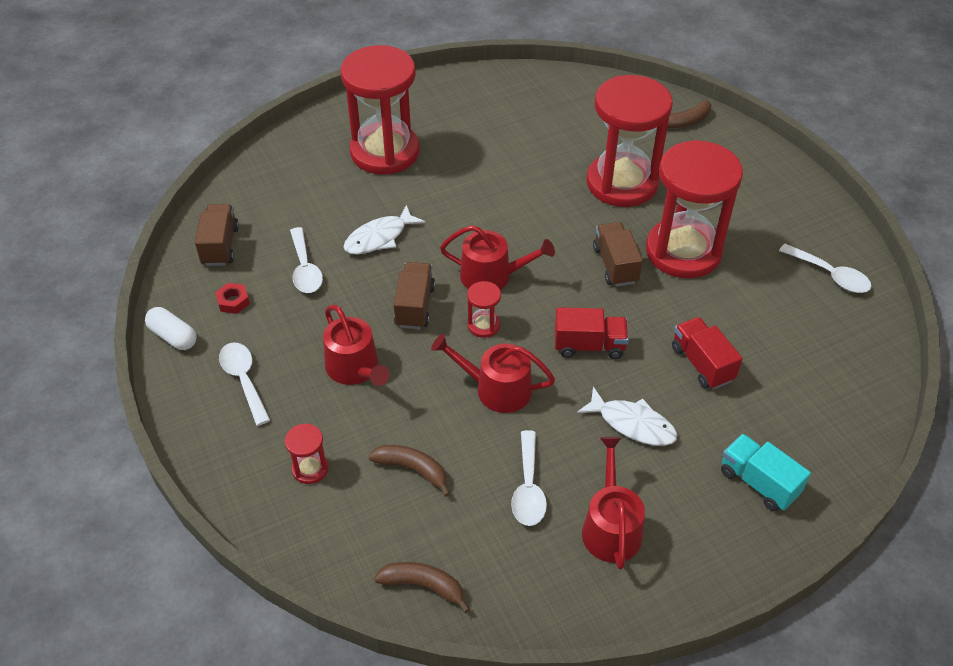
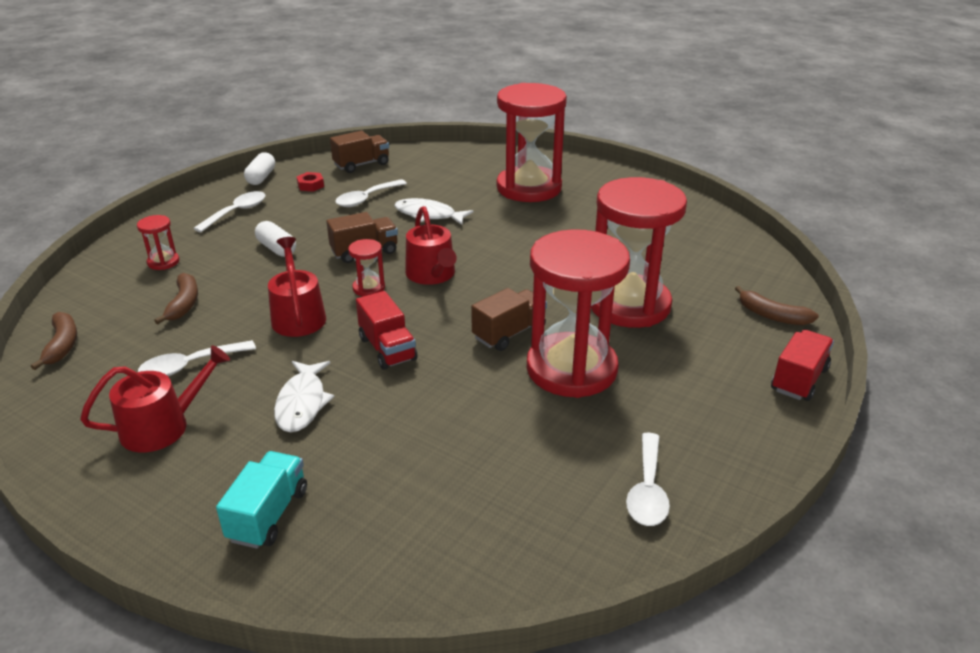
camera: 60 degrees right, 15 degrees down
(355, 369) = (276, 249): red watering can -> white capsule
(702, 364) = (417, 426): red truck -> red truck (799, 379)

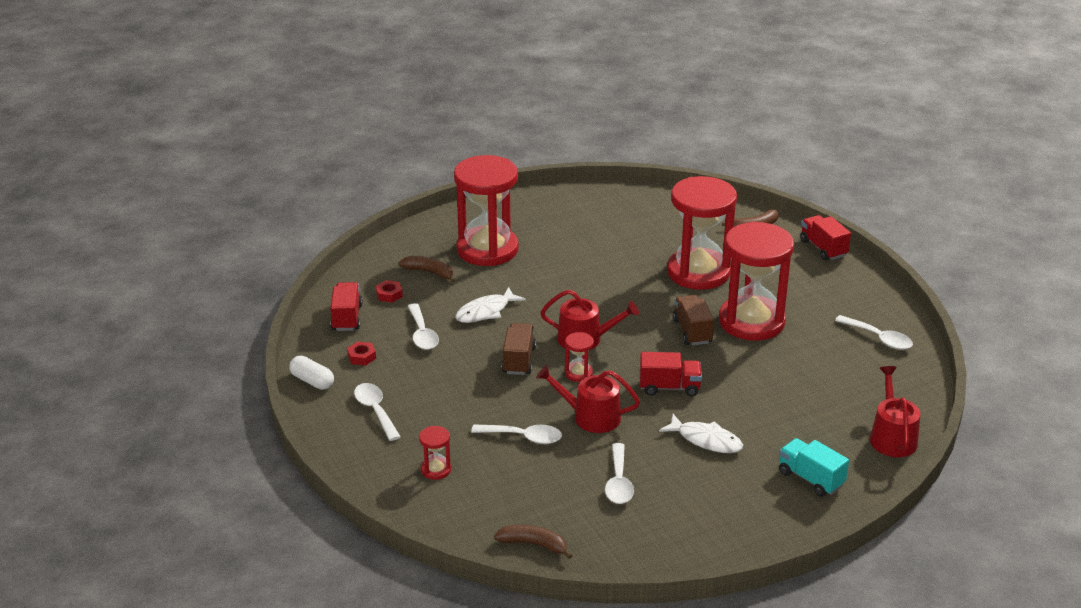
camera: 60 degrees left, 0 degrees up
(163, 426) = (687, 507): red watering can -> red watering can (892, 437)
(184, 304) = (521, 470): brown banana -> brown banana (429, 272)
(239, 289) = (523, 437): none -> white spoon
(276, 249) = (470, 403): white capsule -> none
(361, 164) = (347, 317): brown truck -> red truck
(411, 170) = (389, 294): none -> red nut

